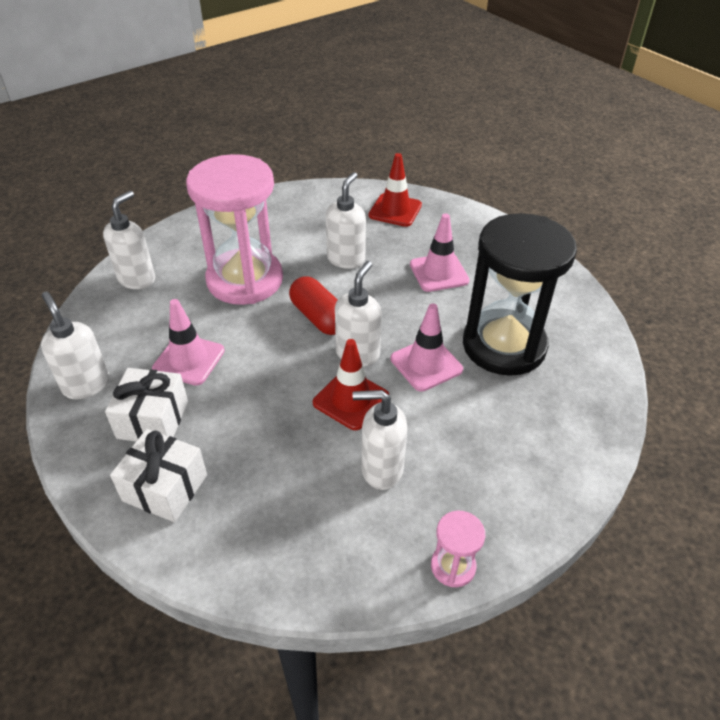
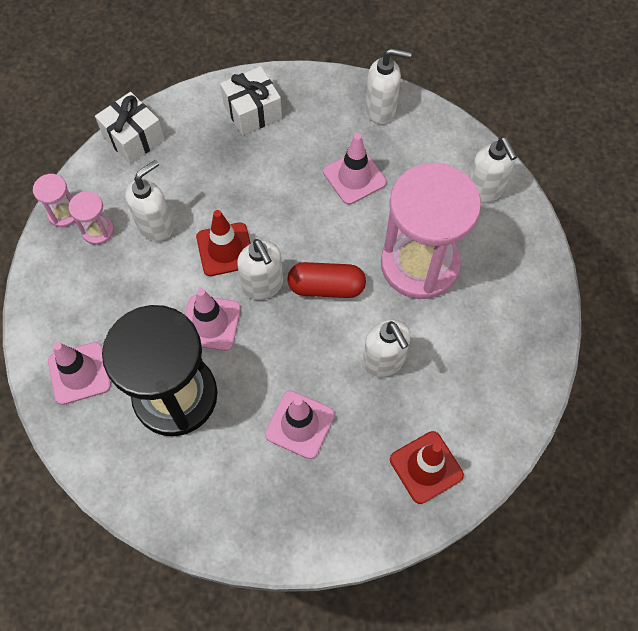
camera: 130 degrees right, 20 degrees up
(153, 419) = (314, 130): white gift -> white gift (133, 138)
(437, 515) = (98, 231): none -> pink hourglass
(566, 416) = (79, 373): none -> pink traffic cone

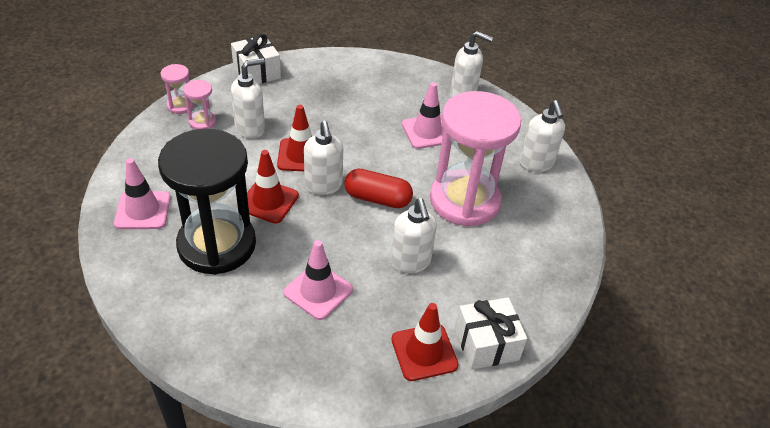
camera: 10 degrees right, 20 degrees down
(210, 323) = (268, 201): pink traffic cone -> red traffic cone
(252, 111) = (358, 75): white gift -> white gift (486, 344)

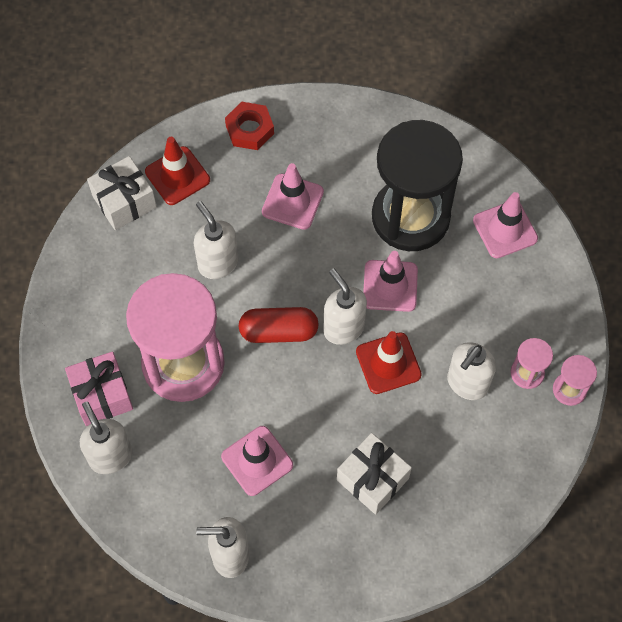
camera: 165 degrees right, 20 degrees up
(257, 72) = (517, 490): white gift -> white gift (372, 479)
(268, 201) = (390, 286): red traffic cone -> pink traffic cone
(329, 376) = (249, 129): none -> red nut
(537, 200) = (102, 395): none -> pink gift

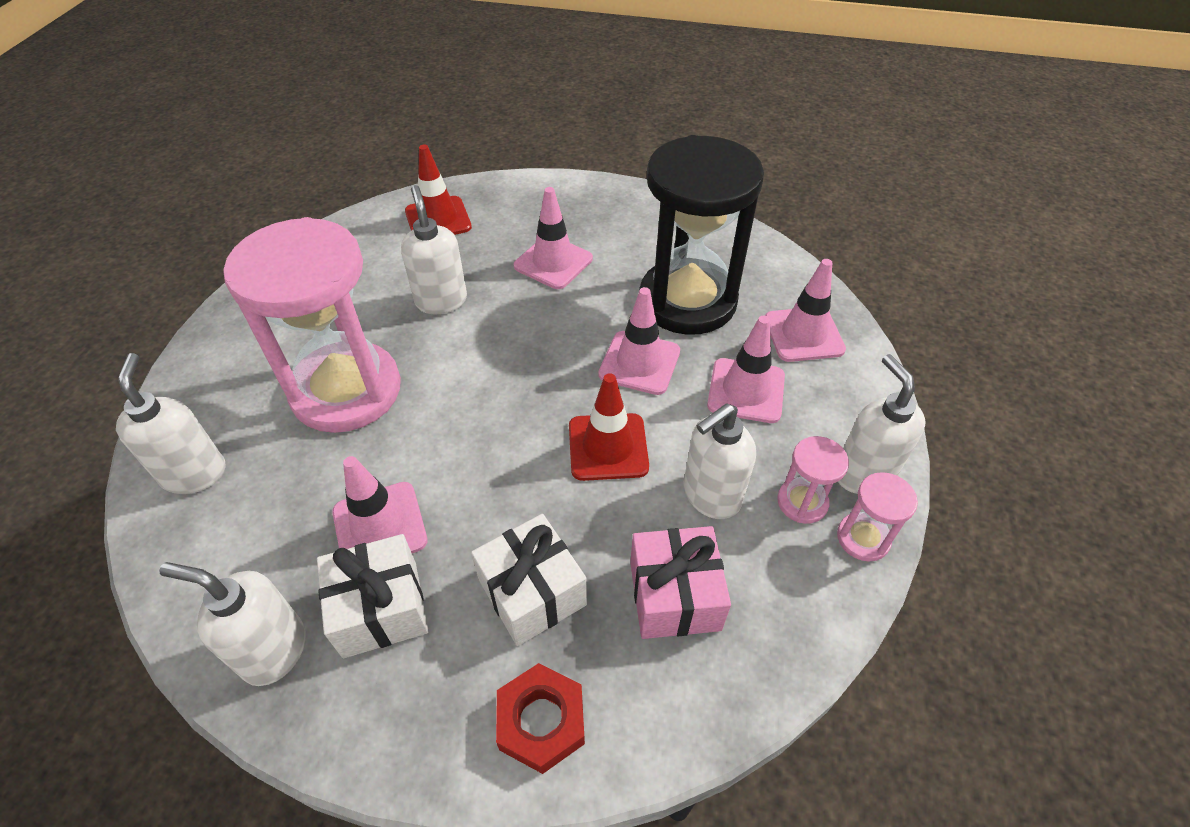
camera: 15 degrees right, 15 degrees down
(102, 395) = (229, 403): pink gift -> pink gift (674, 595)
(124, 201) = (370, 230): white gift -> white gift (380, 608)
(249, 129) = (533, 197): red nut -> red nut (541, 721)
(278, 331) = (480, 381): red capsule -> none
(343, 328) = (563, 395): white soap dispenser -> white soap dispenser (863, 474)
(473, 292) = (746, 390): none -> pink traffic cone

